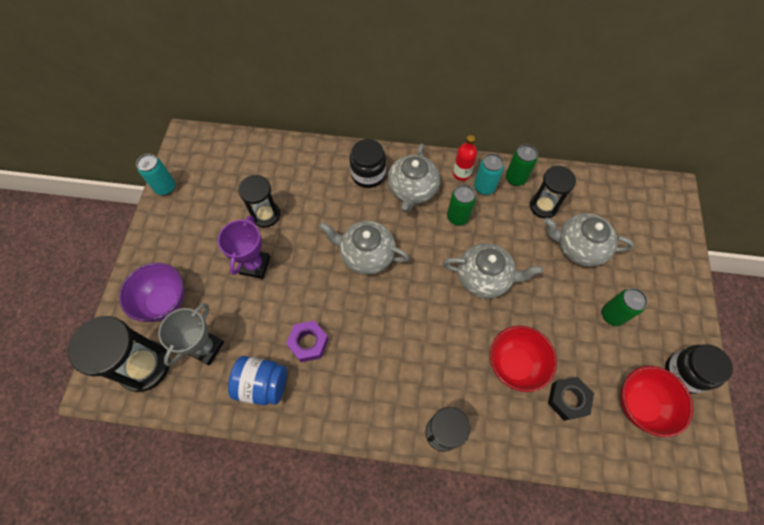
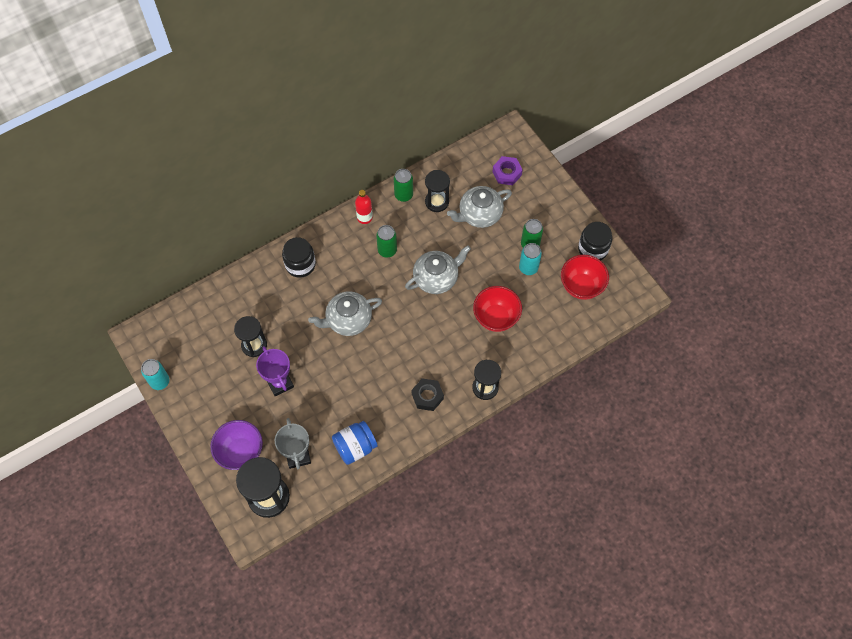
camera: 40 degrees left, 0 degrees up
(308, 343) = (361, 402): purple nut -> purple nut (507, 173)
(412, 190) = (340, 253): grey teapot -> none
(484, 187) = (388, 216): turquoise can -> turquoise can (528, 268)
(568, 399) = (540, 314): black nut -> black nut (427, 396)

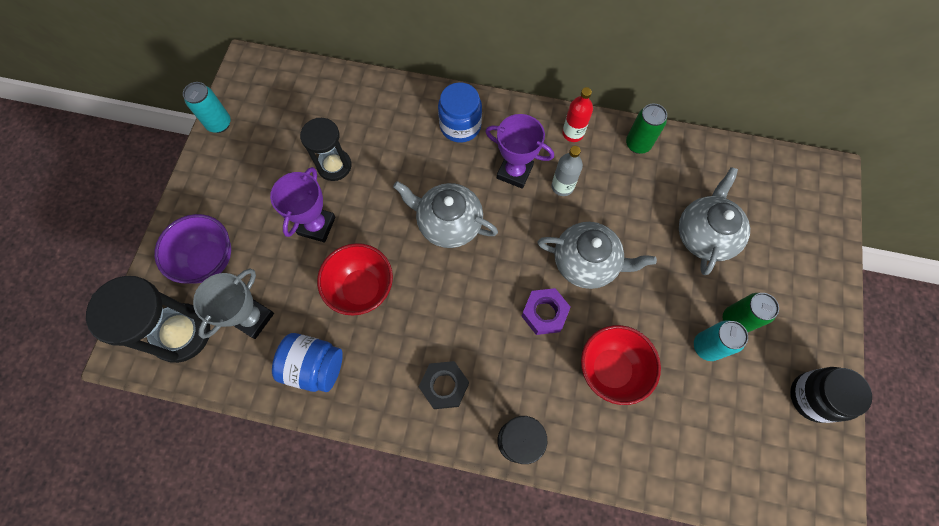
camera: 45 degrees right, 5 degrees up
(300, 264) = (460, 126): black jar -> blue jar
(355, 264) = (514, 172): none -> purple trophy
(387, 250) = (562, 186): green can -> grey bottle
(437, 202) = (668, 181): black hourglass -> none
(479, 214) = (705, 235): grey teapot -> grey teapot turned 90 degrees clockwise
(507, 173) = (782, 216): purple nut -> purple nut (544, 313)
(581, 286) = (754, 430): red bowl -> red bowl (362, 289)

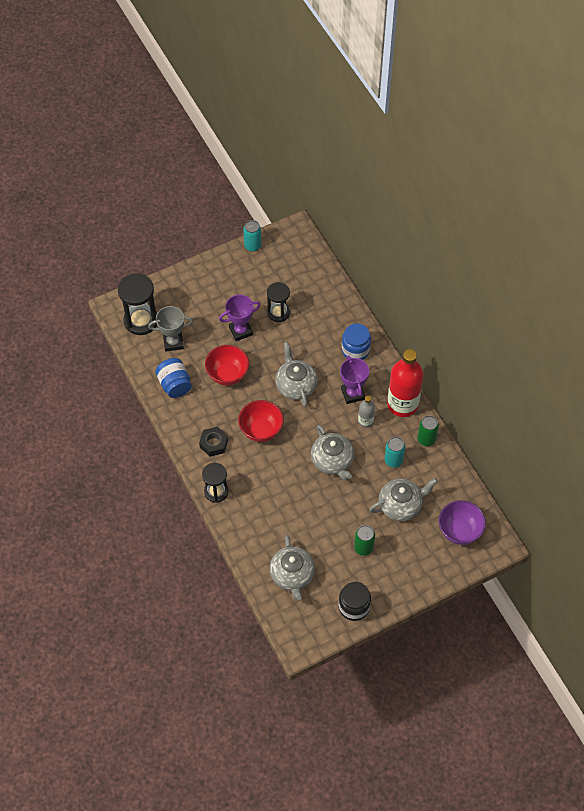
camera: 50 degrees right, 10 degrees down
(208, 260) = (182, 302): purple bowl -> purple bowl (459, 531)
(544, 313) = (288, 460): purple nut -> none
(573, 133) = (402, 404): red bottle -> red bottle, size x2.06
(611, 369) = (286, 508): red bowl -> red bowl (261, 430)
(706, 346) = (337, 543): turquoise can -> turquoise can (393, 460)
(715, 439) = (292, 575): none -> grey teapot

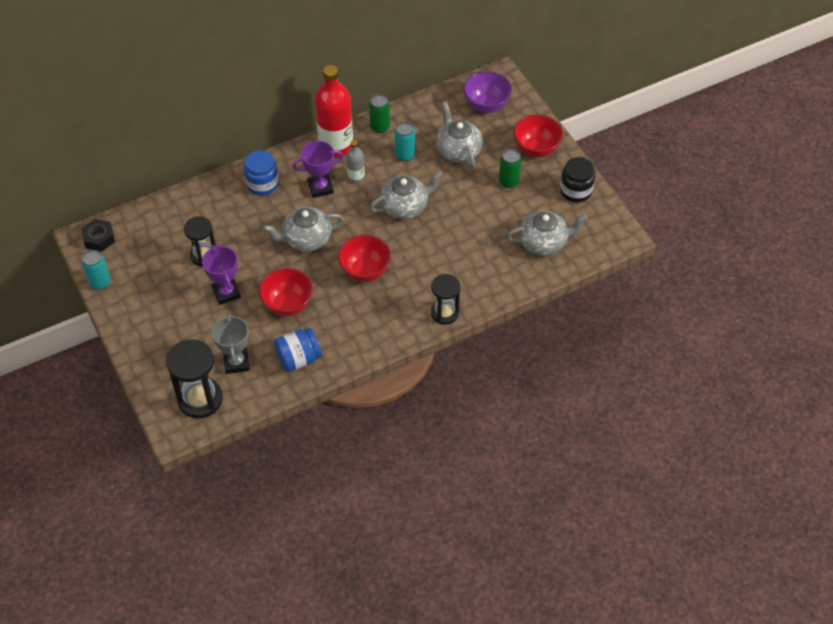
camera: 90 degrees left, 5 degrees down
(214, 444) = (381, 316): black nut -> black nut (99, 238)
(405, 574) = (536, 149): none -> red bowl

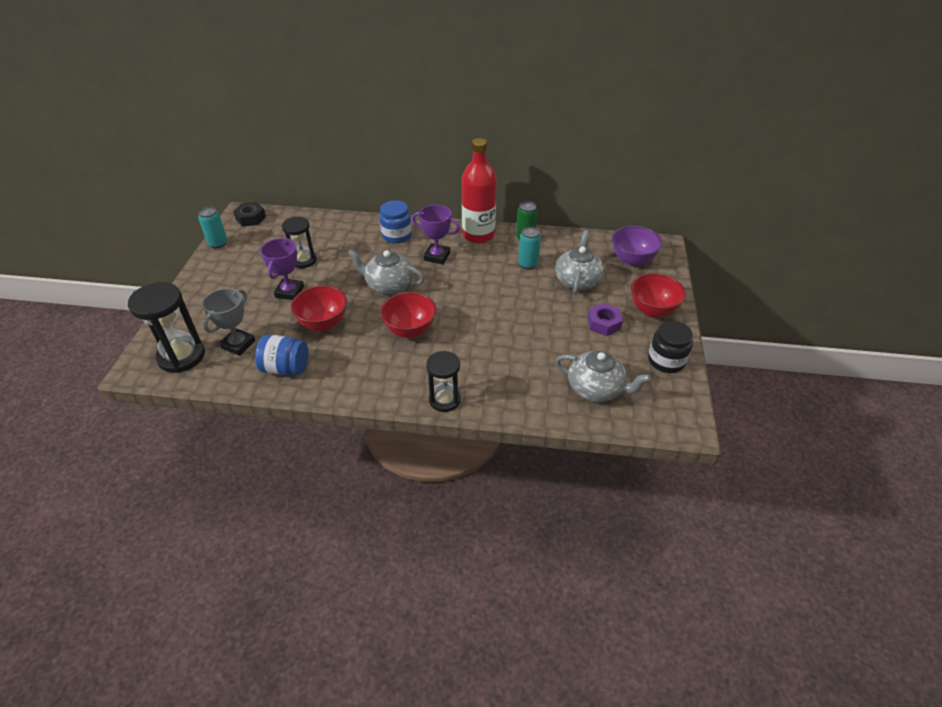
camera: 35 degrees right, 10 degrees down
(356, 177) = (472, 262): grey bottle -> none
(405, 206) = (492, 300): grey teapot -> none
(509, 182) = (603, 323): green can -> purple nut

